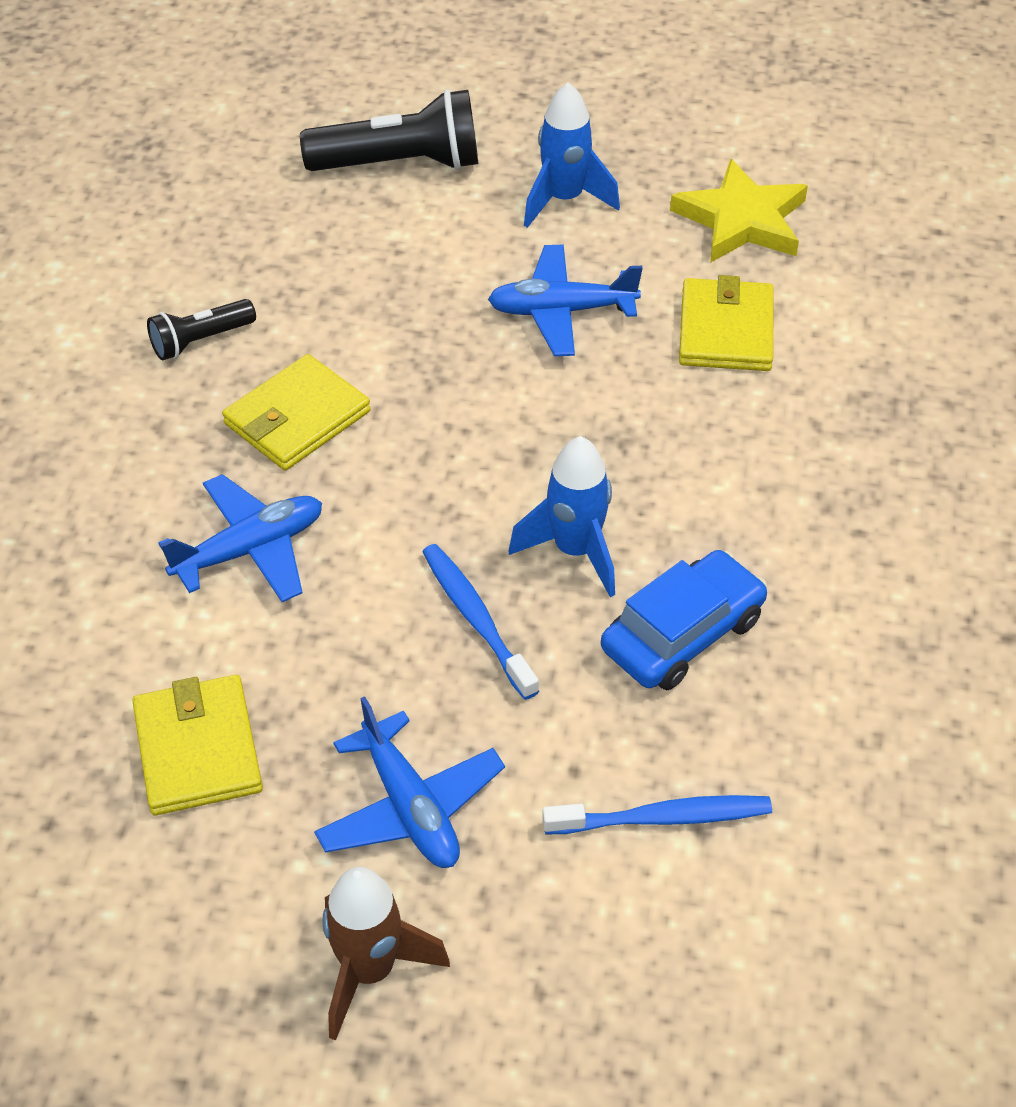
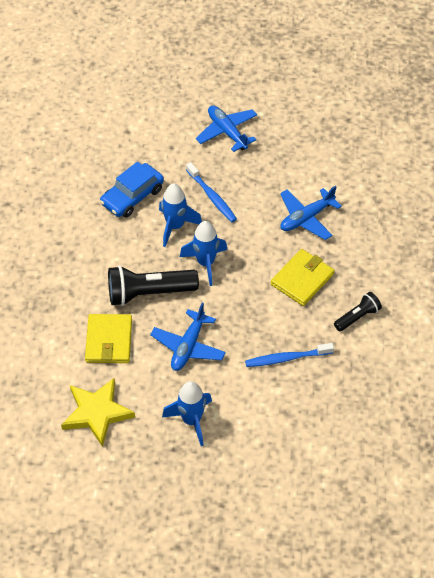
camera: 175 degrees right, 5 degrees up
(198, 749) = (305, 145): yellow wallet -> none
(370, 970) = (232, 87): brown rocket -> none
(400, 164) = (284, 441): black flashlight -> black flashlight (149, 293)
(509, 464) = (205, 263): none -> blue rocket
(561, 311) = (188, 346): blue plane -> blue plane turned 120 degrees clockwise
(663, 818) = (140, 134): blue toothbrush -> blue toothbrush (286, 358)

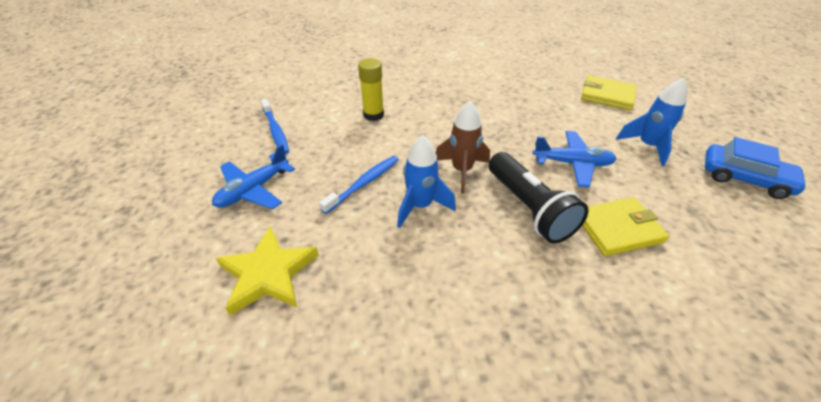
camera: 105 degrees left, 10 degrees down
(97, 413) = (712, 216): yellow star -> yellow star (268, 274)
(132, 196) = (384, 262): blue car -> blue car (745, 178)
(205, 263) = (461, 171): blue rocket -> brown rocket
(286, 358) = (536, 105): blue toothbrush -> blue toothbrush (276, 131)
(302, 279) = (447, 108): yellow wallet -> yellow wallet (607, 95)
(306, 218) = (373, 115): blue plane -> yellow glue stick
(357, 317) = (470, 78): black flashlight -> none

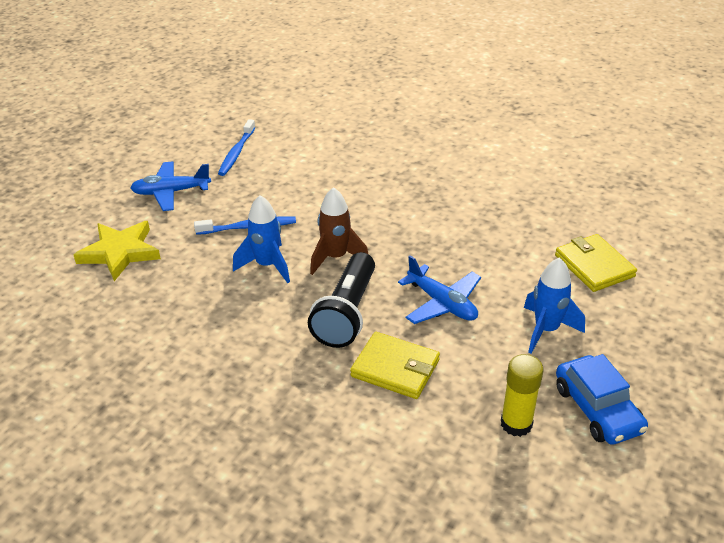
camera: 40 degrees right, 5 degrees down
(373, 115) = (329, 175): yellow glue stick -> yellow glue stick (516, 424)

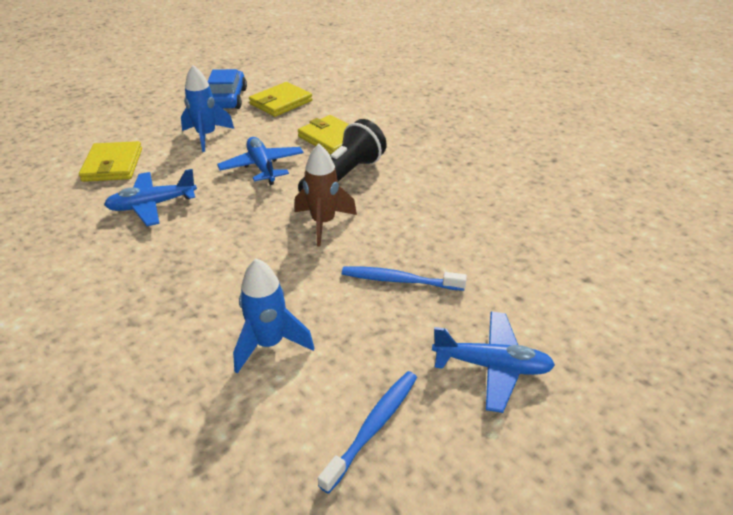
camera: 160 degrees left, 0 degrees up
(120, 252) = (557, 285): yellow star -> none
(267, 265) = (395, 232): blue rocket -> blue rocket (269, 344)
(501, 236) = (152, 205): none -> blue plane
(516, 424) = (281, 102): yellow glue stick -> yellow wallet

